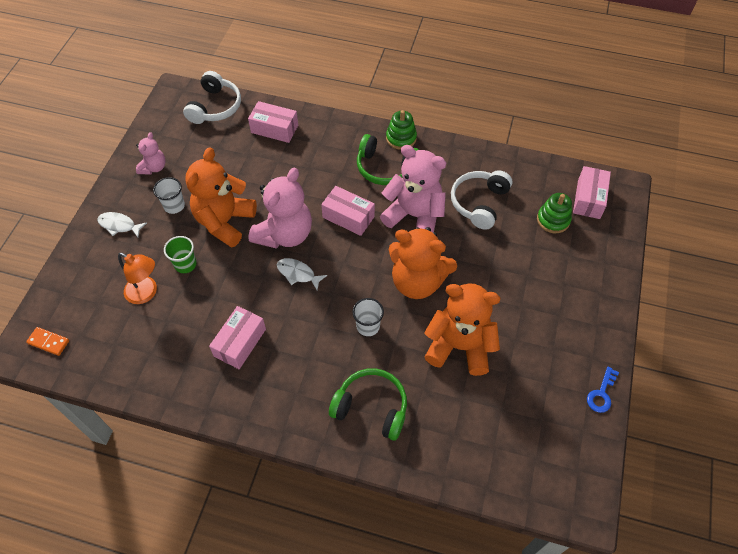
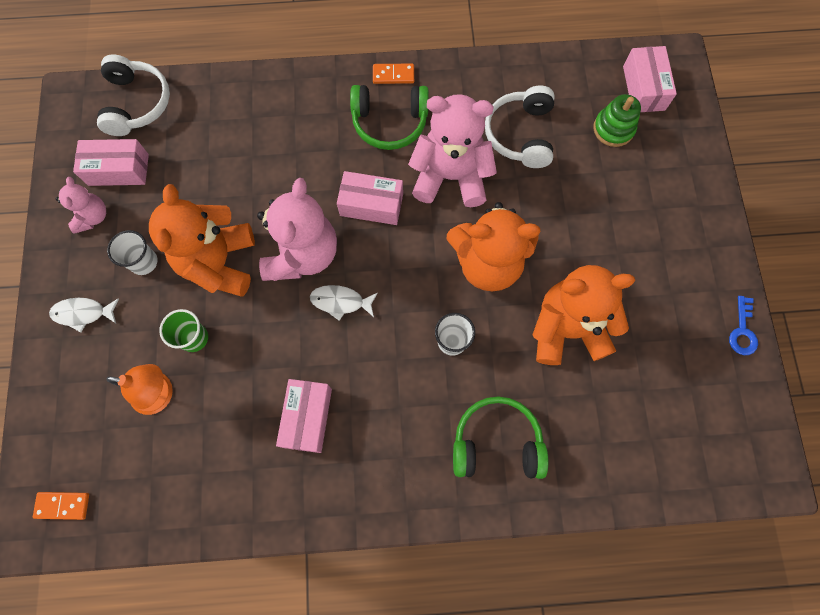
camera: 20 degrees left, 15 degrees up
(274, 129) = (228, 111): pink box -> pink box (118, 169)
(401, 138) = (393, 75): green stacking toy -> orange domino

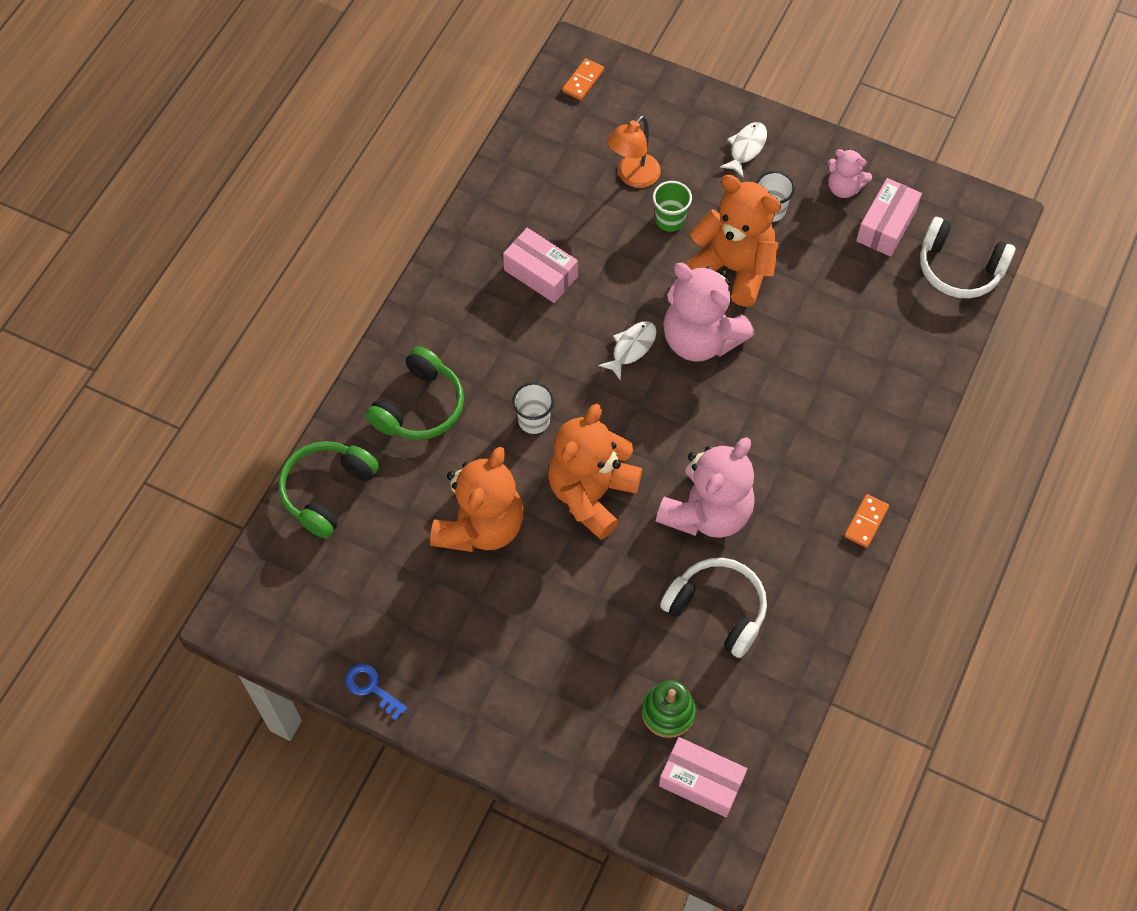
camera: 120 degrees right, 10 degrees down
(371, 205) = (718, 423): pink box -> none
(389, 122) = (806, 488): green headphones -> green headphones (327, 491)

